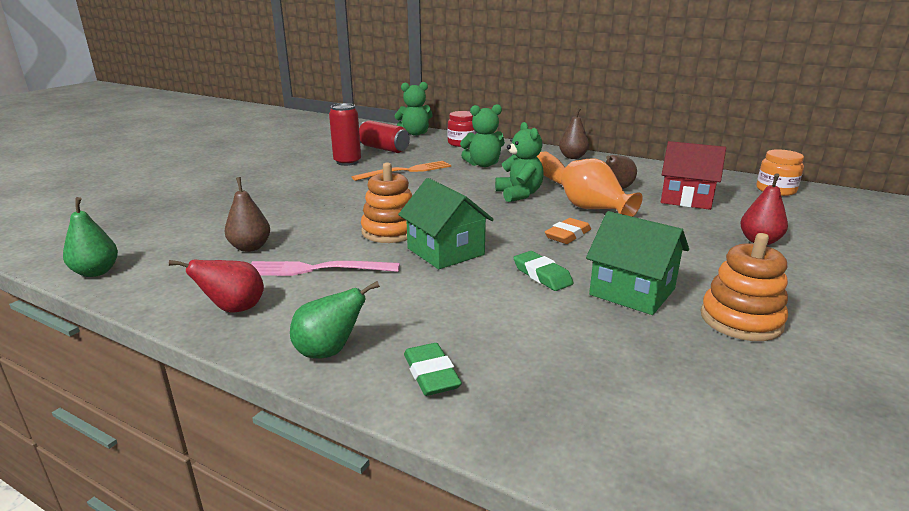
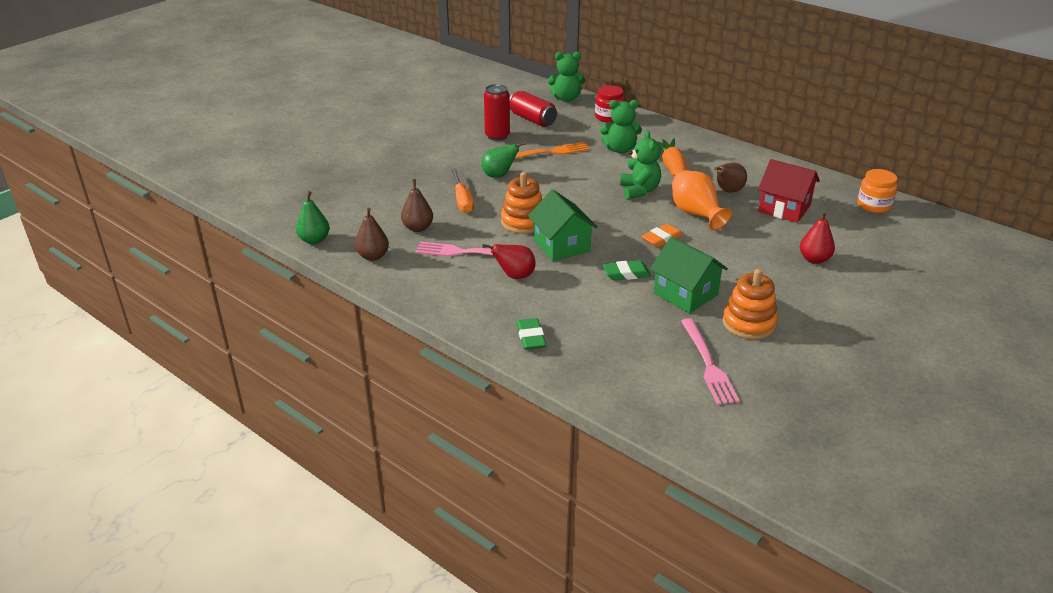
camera: 10 degrees right, 10 degrees up
(234, 309) = (410, 279): red pear -> red pear (514, 276)
(310, 216) = (462, 200): none -> orange screwdriver
(329, 351) = (471, 316): green pear -> green pear (499, 175)
(542, 275) = (626, 274): green eraser -> green eraser turned 75 degrees counterclockwise
(572, 157) = (708, 146): brown pear -> brown pear (373, 256)
(726, 386) = (708, 364): none -> pink fork

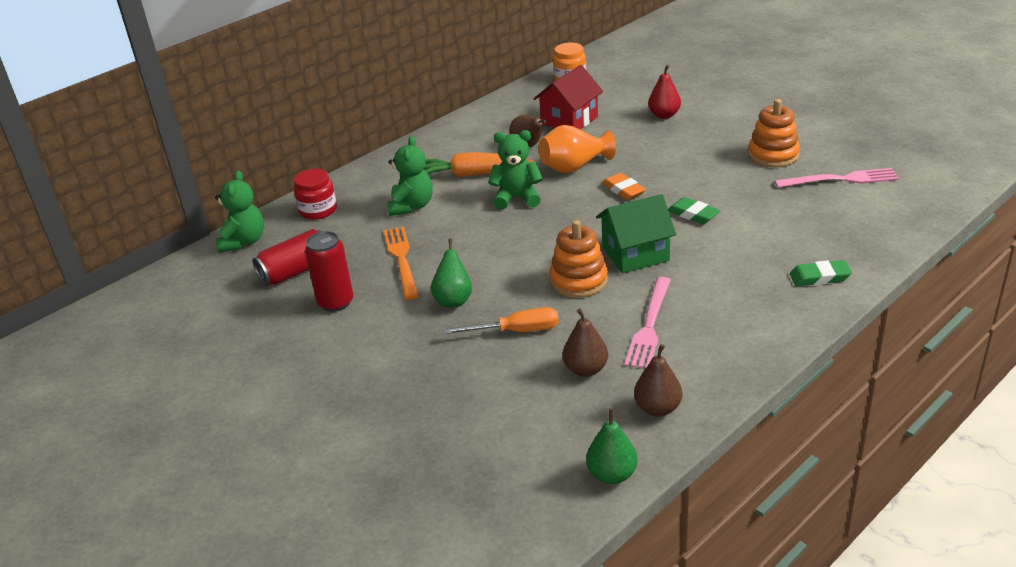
camera: 80 degrees left, 0 degrees up
(514, 276) = (701, 288): red pear -> none
(626, 274) = (693, 214): green eraser -> green eraser turned 45 degrees counterclockwise
(685, 294) = (728, 183): green house -> none

